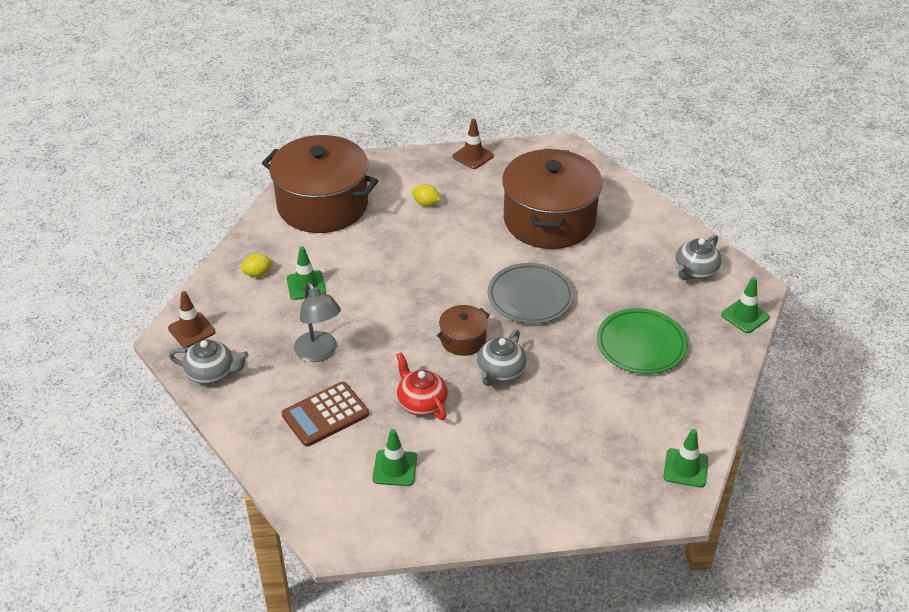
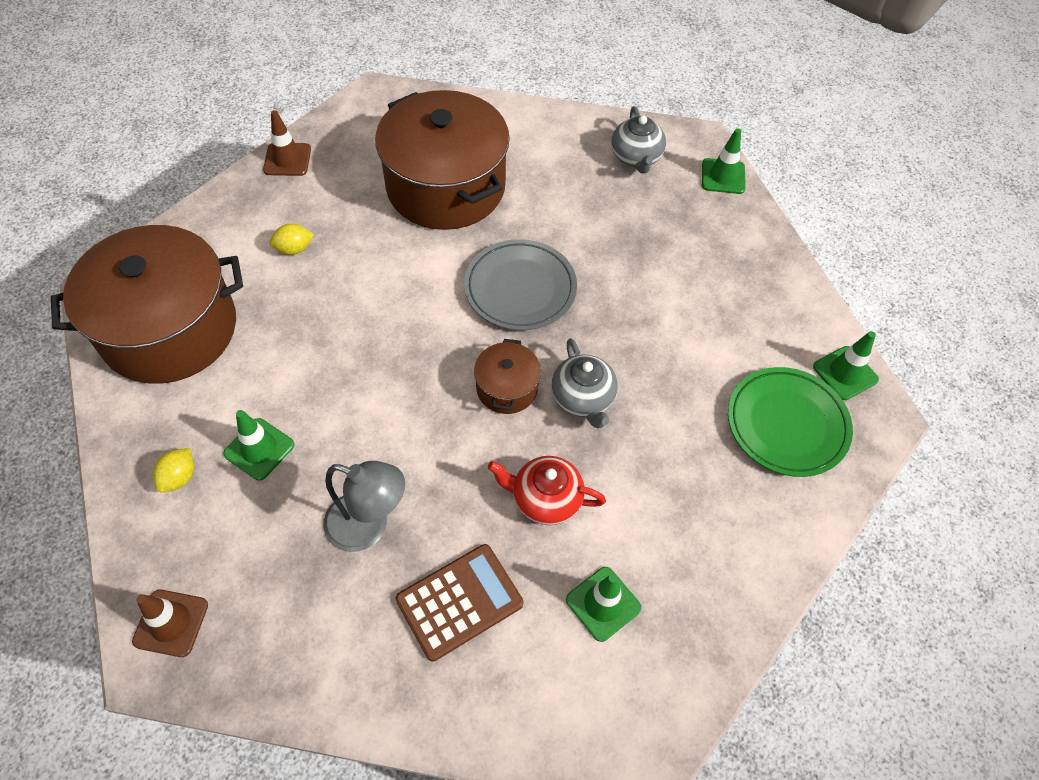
camera: 45 degrees left, 15 degrees up
(212, 373) = (262, 662): grey teapot -> none
(325, 415) = (459, 601): brown calculator -> brown calculator turned 135 degrees counterclockwise
(641, 345) = (673, 269): green plate -> green plate (786, 424)

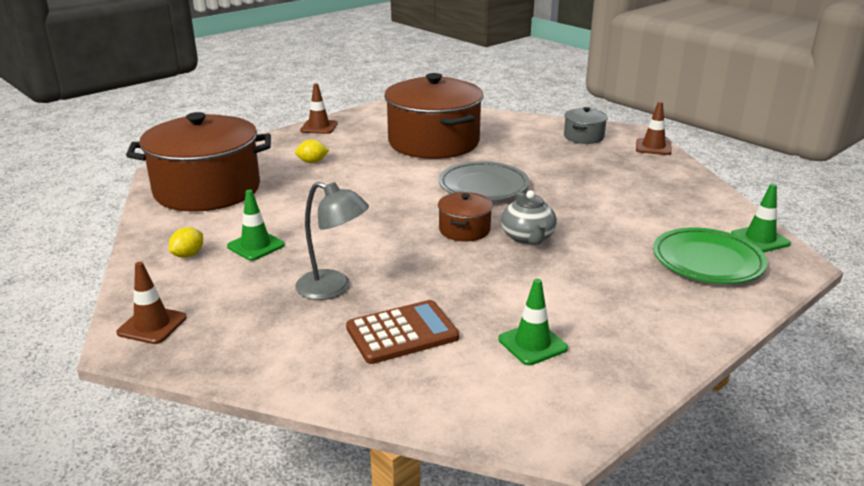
camera: 10 degrees right, 30 degrees down
(545, 499) = (488, 285): red teapot -> none
(636, 158) = (583, 137): grey teapot -> grey pot
(723, 176) = (653, 147): green traffic cone -> brown traffic cone

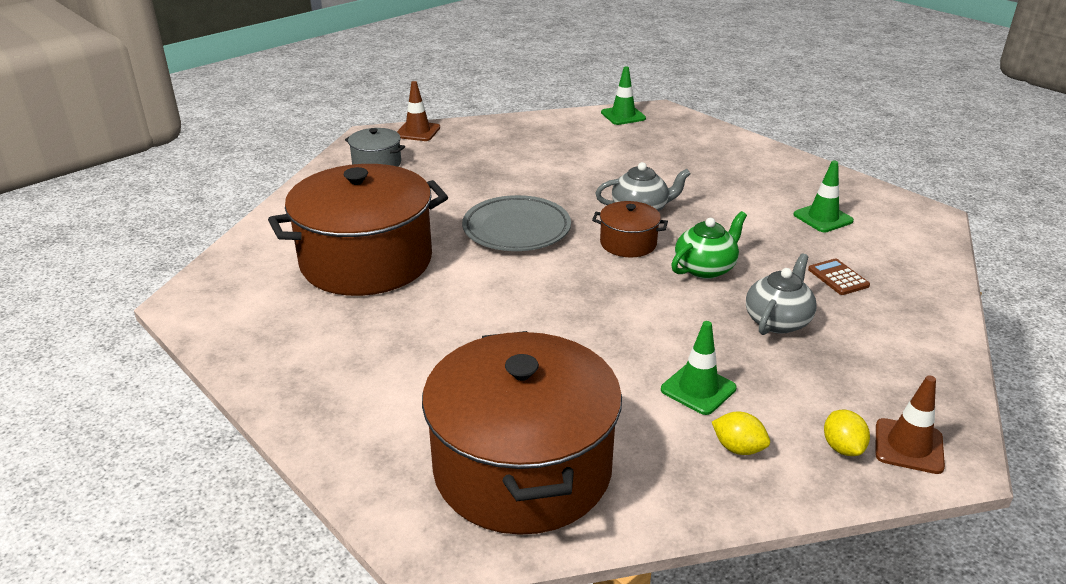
camera: 90 degrees left, 5 degrees up
(312, 162) = (420, 365): yellow lemon -> yellow lemon (842, 447)
(319, 127) = (262, 371): brown traffic cone -> none
(333, 288) = (777, 321): grey lamp -> grey teapot
(402, 333) = (838, 278): brown calculator -> brown calculator, size x0.57
(422, 262) = (705, 268): none -> green teapot
(707, 261) = (666, 139): green plate -> none

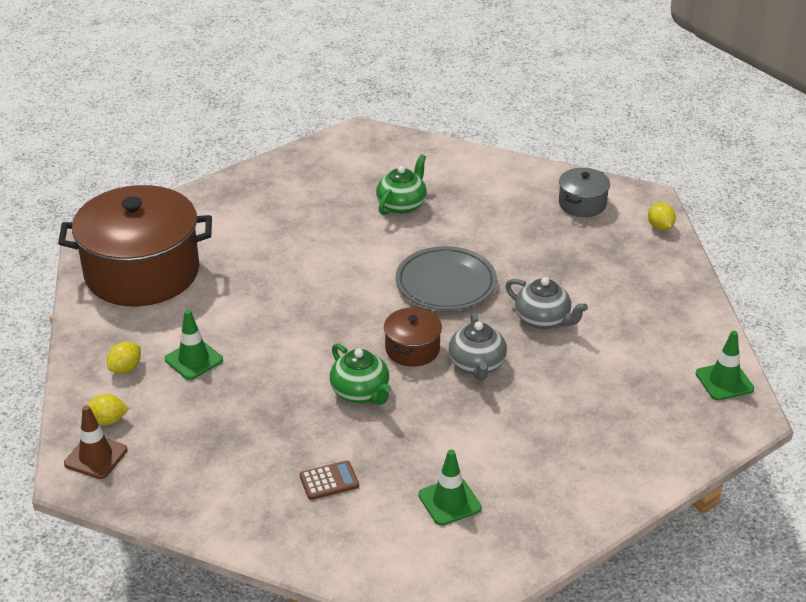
camera: 95 degrees right, 5 degrees up
(366, 261) = (402, 205): brown pot -> green teapot
(417, 132) = (660, 227): brown traffic cone -> yellow lemon
(777, 321) = (268, 422): grey teapot -> grey teapot (543, 320)

